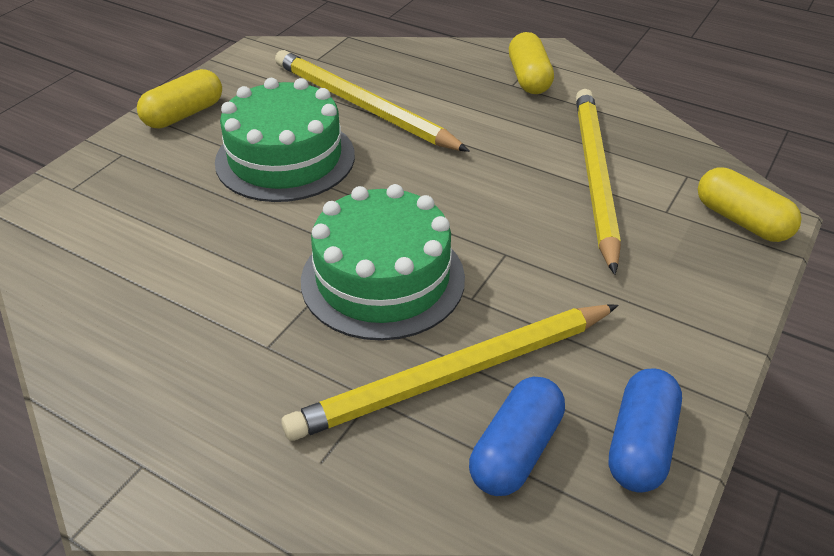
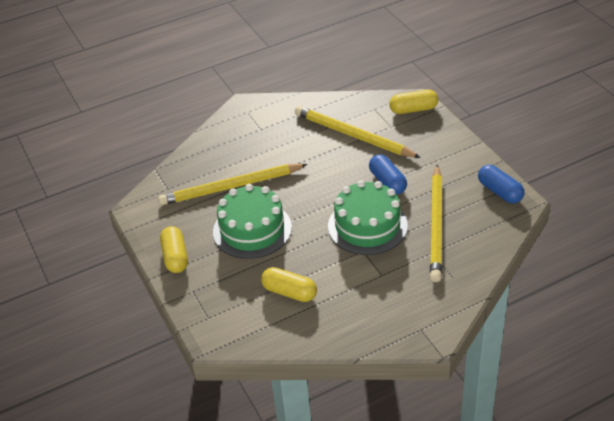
camera: 55 degrees left, 0 degrees up
(515, 450) = (482, 223): blue capsule -> blue capsule (387, 182)
(529, 78) = (260, 121): yellow capsule -> yellow capsule (289, 292)

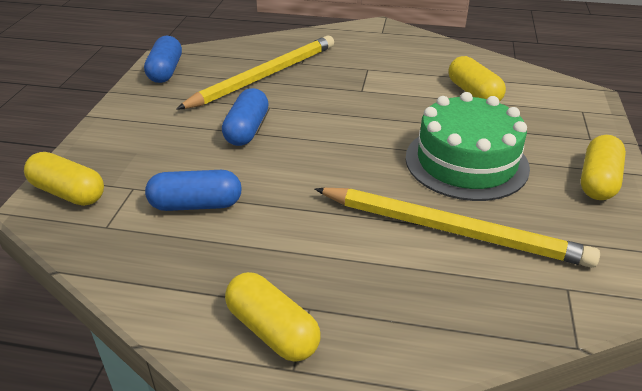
camera: 145 degrees left, 5 degrees down
(265, 116) = (272, 330): none -> yellow capsule
(353, 135) = (196, 205): yellow pencil -> blue capsule
(367, 226) = (328, 105): green cake -> none

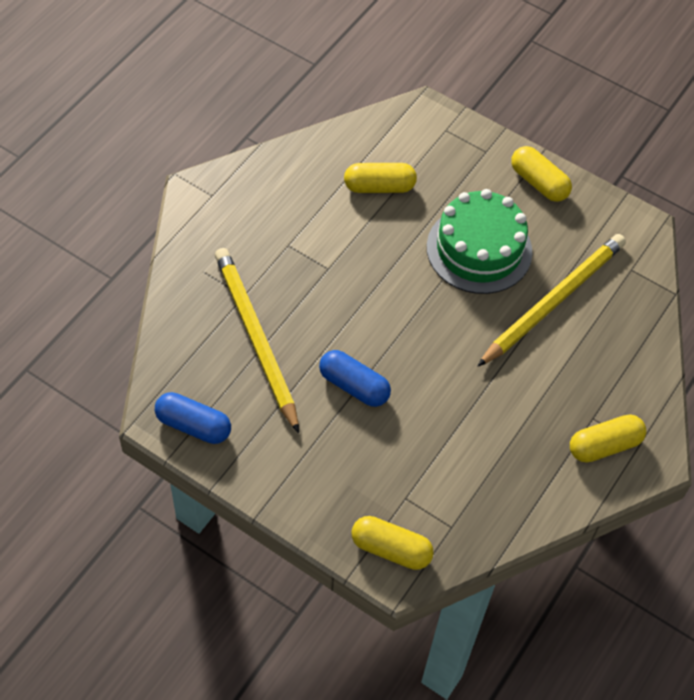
camera: 70 degrees left, 20 degrees up
(68, 193) = (391, 549): yellow capsule -> yellow capsule turned 60 degrees clockwise
(196, 205) = (451, 456): blue capsule -> none

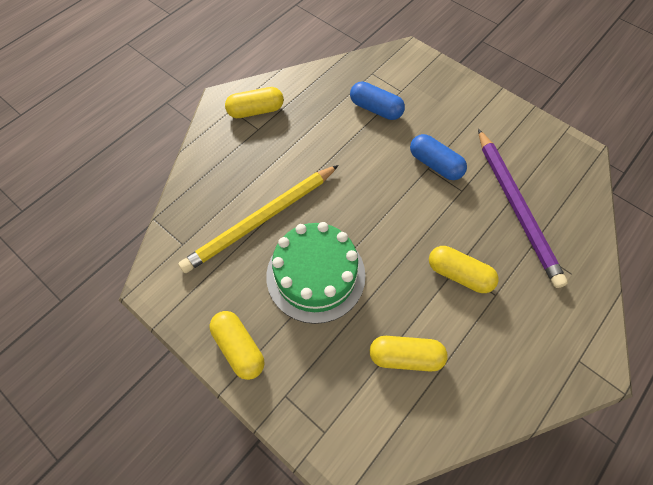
camera: 170 degrees left, 5 degrees up
(193, 425) = (555, 146): blue capsule -> blue capsule (375, 109)
(255, 338) = (516, 208): yellow pencil -> purple pencil
(391, 549) = (413, 64): yellow capsule -> yellow capsule (459, 274)

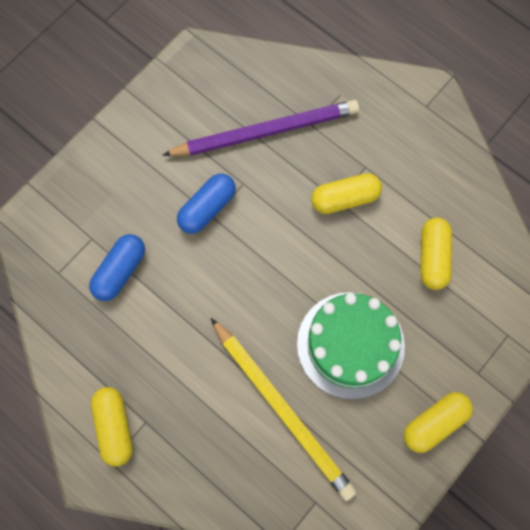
camera: 90 degrees left, 10 degrees up
(459, 274) = (345, 198): yellow capsule -> yellow capsule turned 45 degrees clockwise

